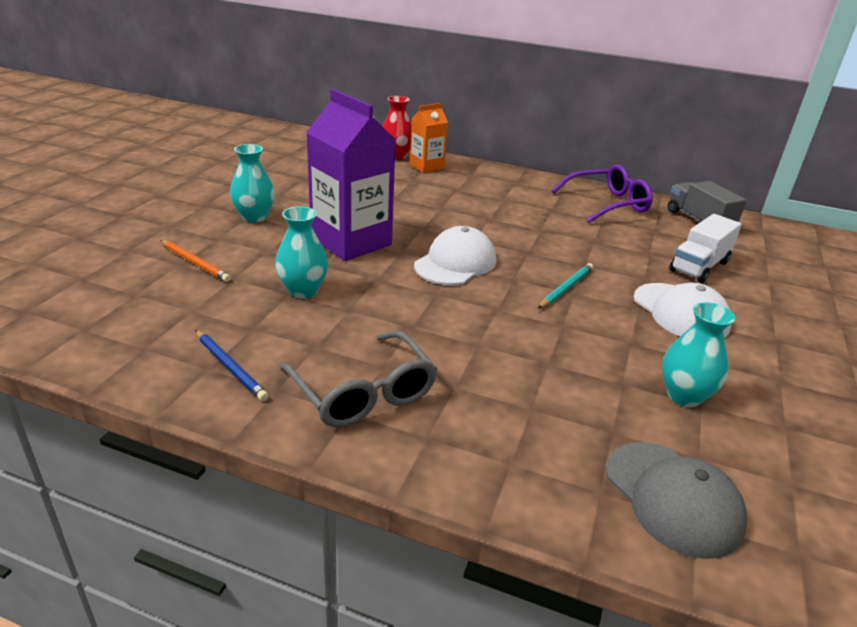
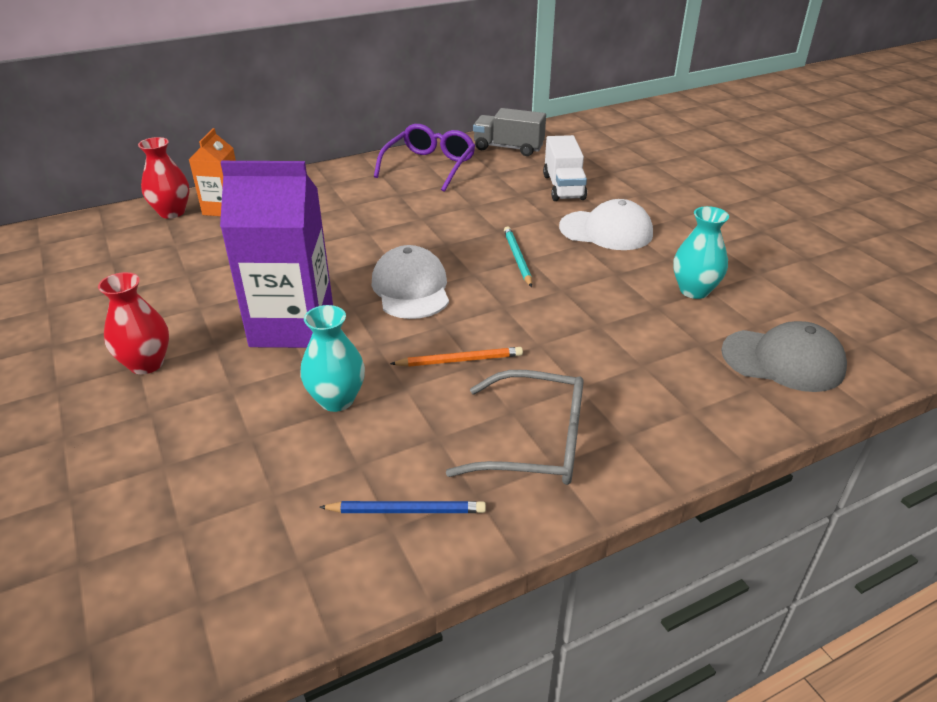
camera: 45 degrees left, 5 degrees up
(195, 262) = (179, 451): orange pencil -> orange pencil (460, 360)
(254, 217) = (146, 364): turquoise vase -> red vase

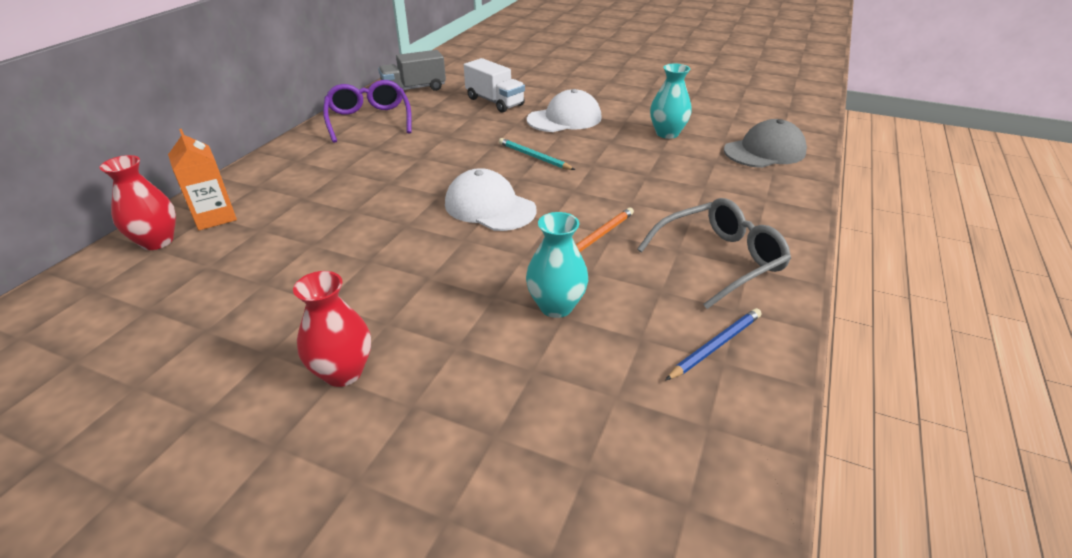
camera: 40 degrees left, 0 degrees up
(292, 326) = (435, 275): purple carton -> none

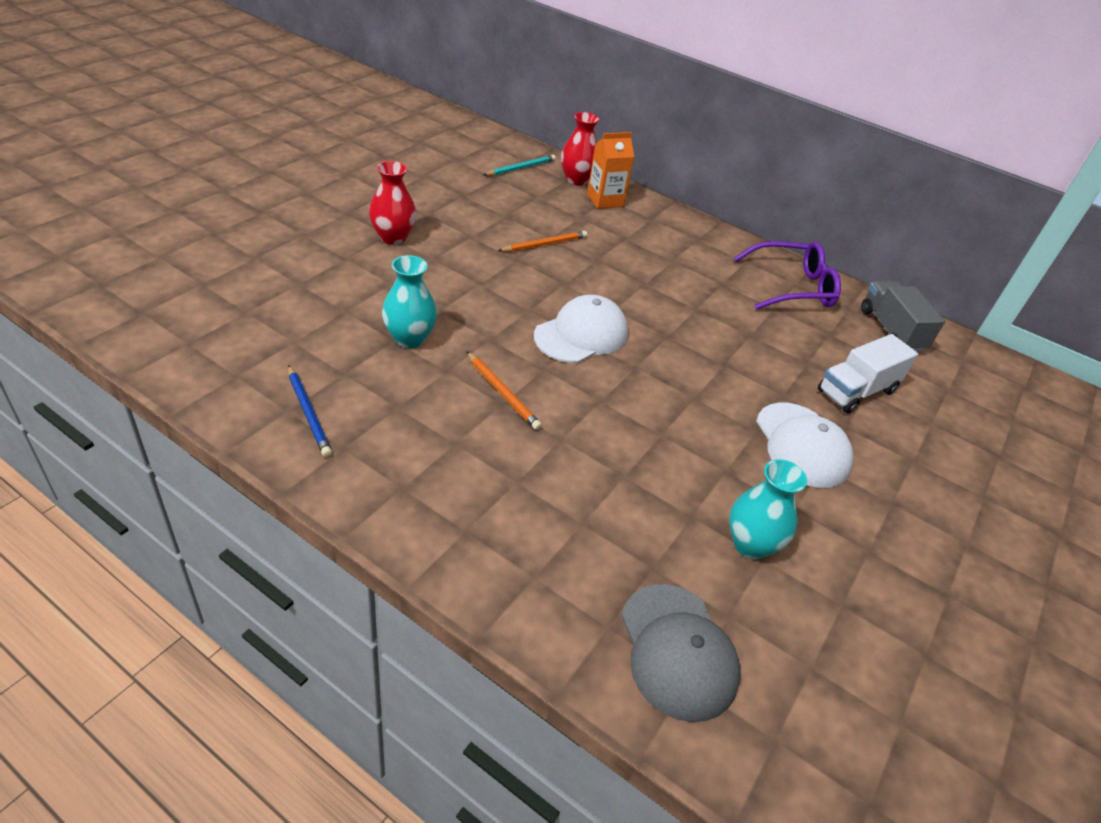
camera: 95 degrees right, 5 degrees up
(329, 246) = (544, 244): none -> orange pencil
(534, 157) = (687, 389): turquoise pencil -> turquoise pencil (521, 168)
(719, 260) = (423, 468): grey glasses -> none

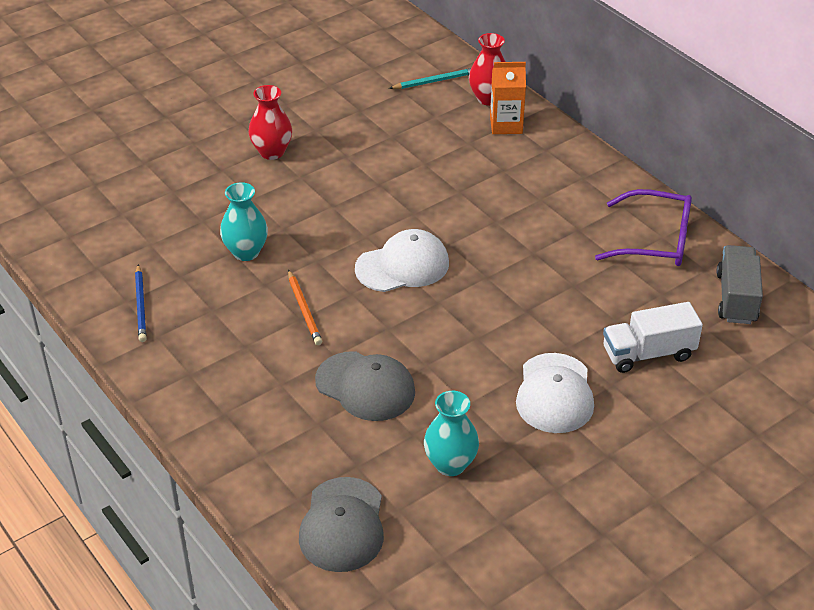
camera: 25 degrees right, 0 degrees up
(544, 244) = (415, 170): orange pencil -> none
(612, 469) = (365, 386): none -> grey cap

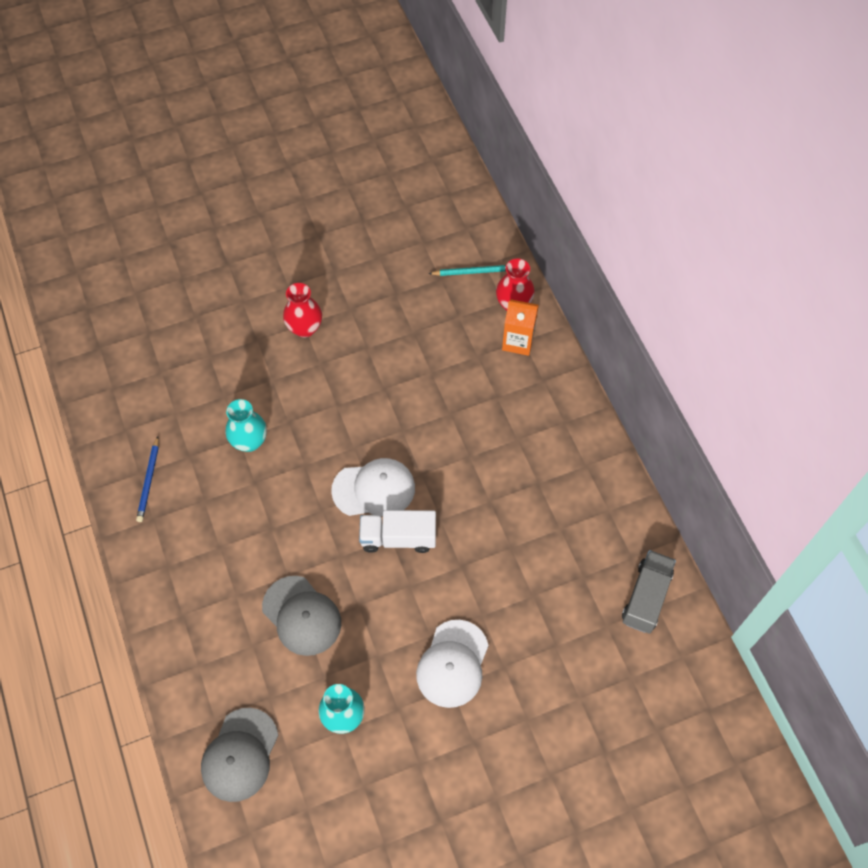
camera: 15 degrees right, 20 degrees up
(304, 310) = (278, 519): orange pencil -> none
(648, 353) = (546, 640): white truck -> white truck (398, 538)
(655, 240) = (600, 513): purple glasses -> none

